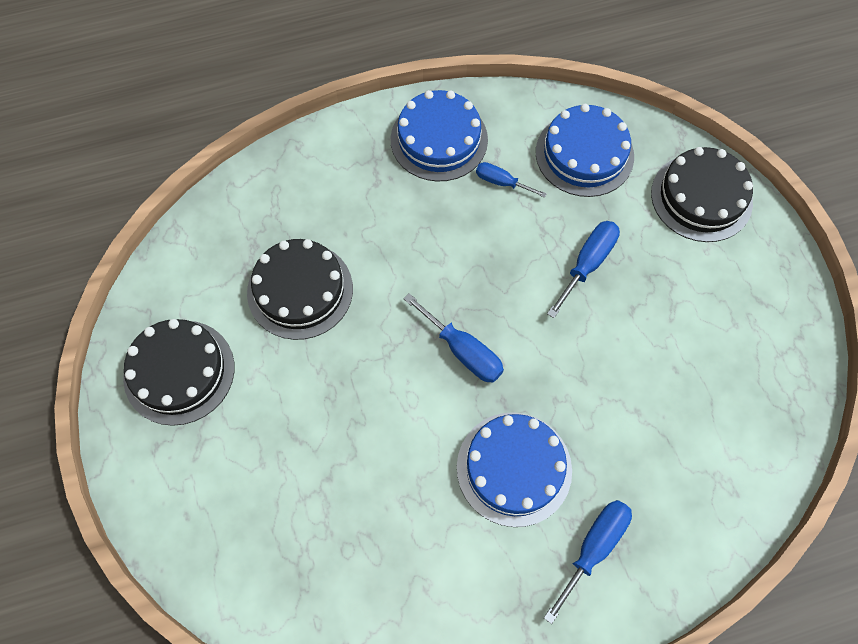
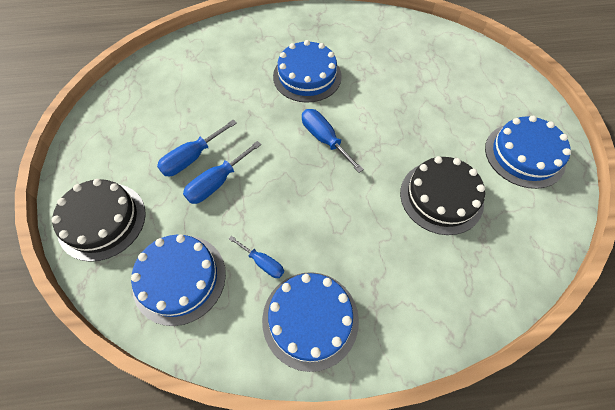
camera: 170 degrees left, 5 degrees down
(179, 372) = (524, 155): black cake -> blue cake
(593, 548) = (274, 40): blue screwdriver -> blue screwdriver (192, 158)

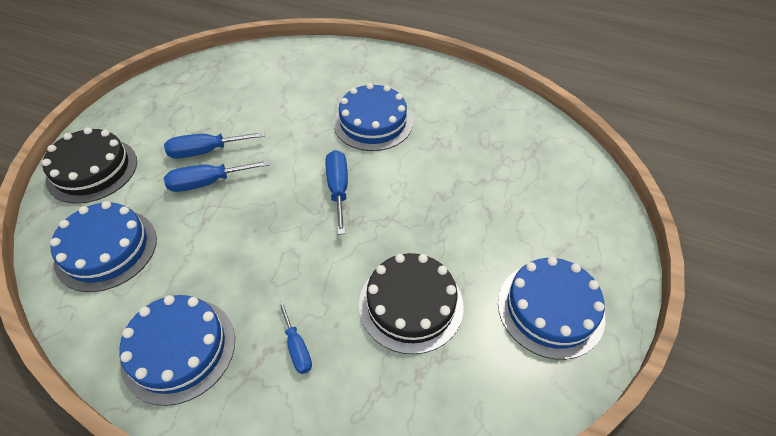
camera: 30 degrees right, 10 degrees down
(263, 262) = (184, 274): blue screwdriver -> blue screwdriver (297, 348)

